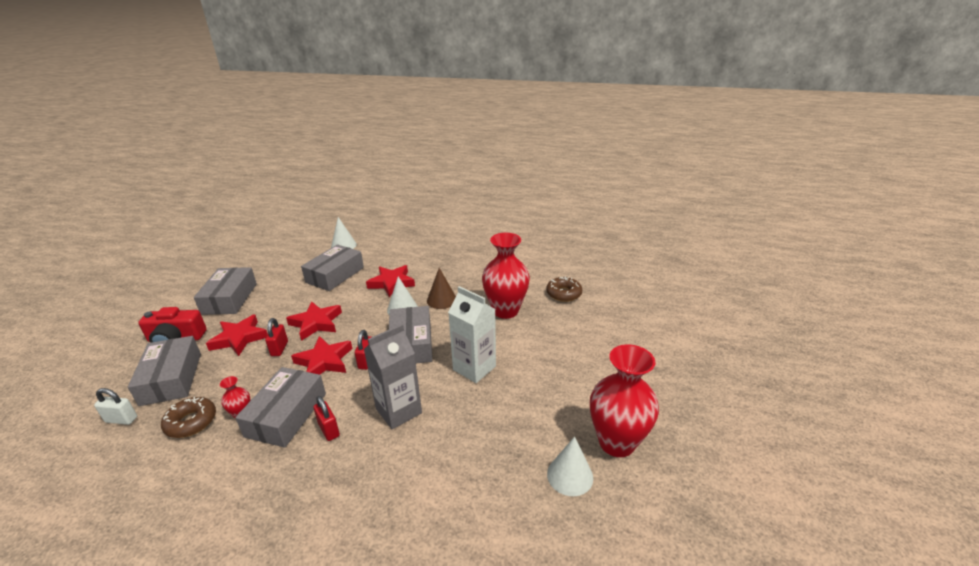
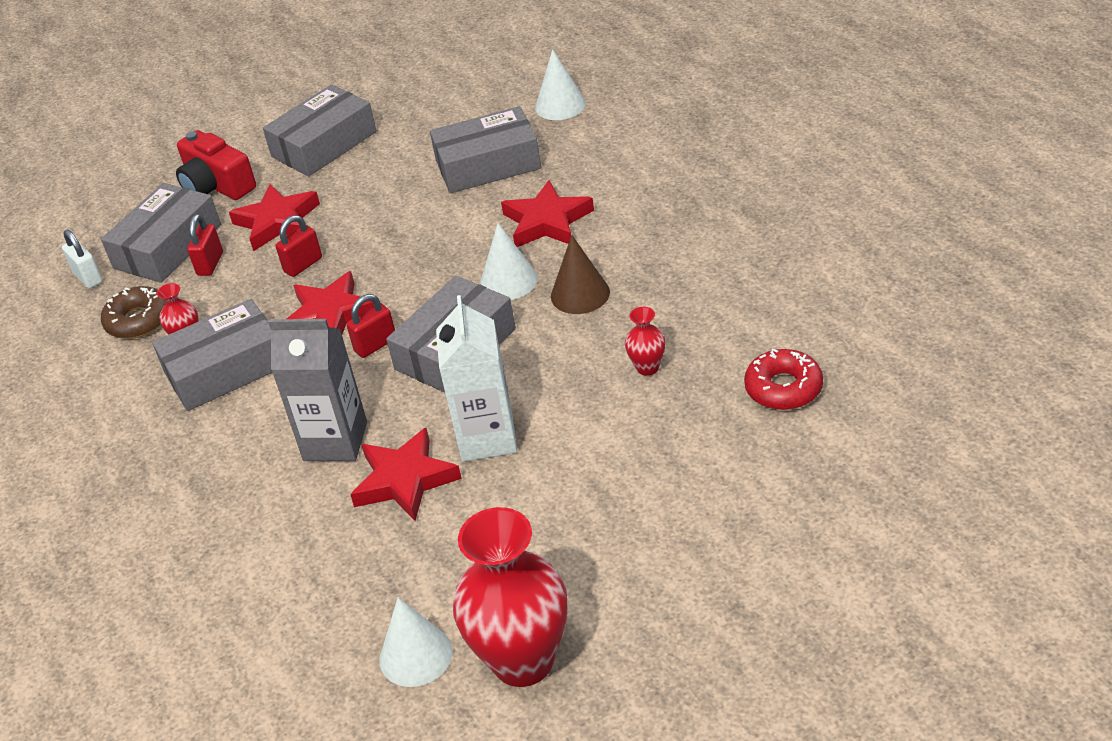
camera: 50 degrees right, 10 degrees up
(316, 323) = (380, 245): red star -> red star (405, 480)
(329, 430) = (245, 417): red padlock -> red padlock (210, 264)
(505, 311) = (647, 367): red vase -> red vase, size x0.43
(563, 294) = (783, 388): brown donut -> red donut

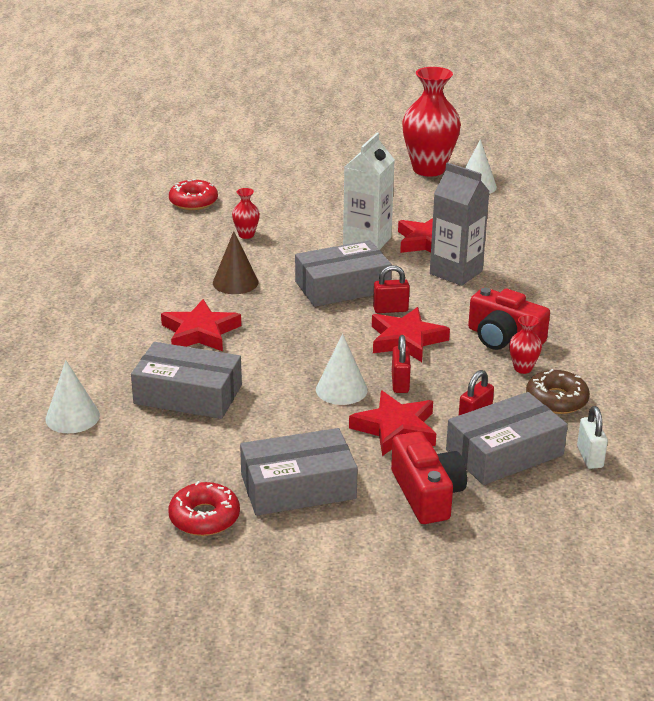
camera: 155 degrees left, 10 degrees down
(225, 369) = (504, 338): grey box -> red camera
(303, 265) = (400, 383): red padlock -> red padlock turned 75 degrees counterclockwise
(375, 96) = (204, 517): none -> red donut
(508, 281) = (269, 308): white cone -> white cone (341, 389)

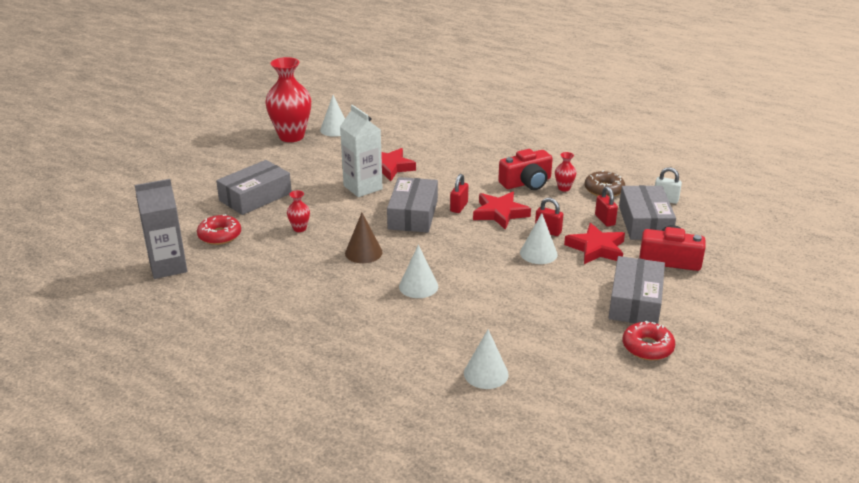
camera: 60 degrees left, 0 degrees up
(188, 394) = (496, 314): grey box -> grey box (255, 197)
(200, 332) = (418, 286): red star -> white cone
(456, 272) = (436, 172): grey carton -> grey carton (168, 267)

